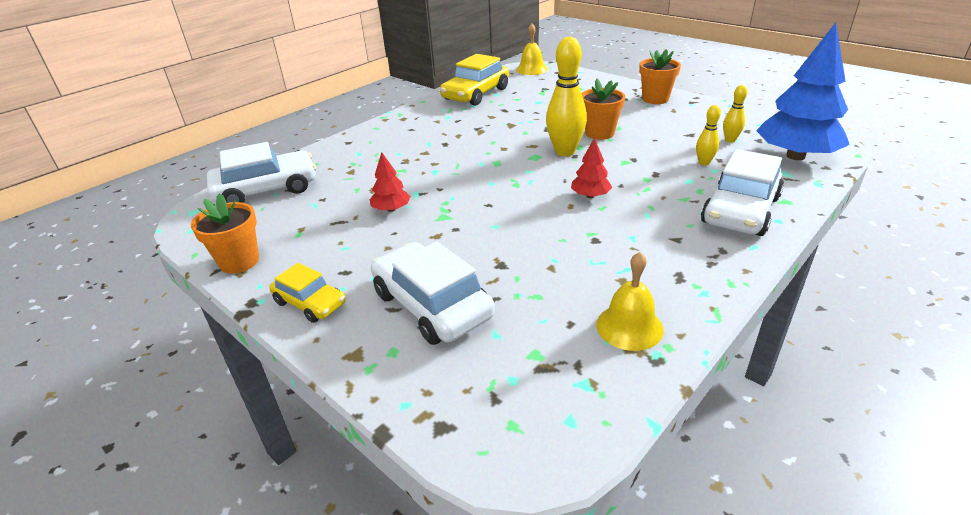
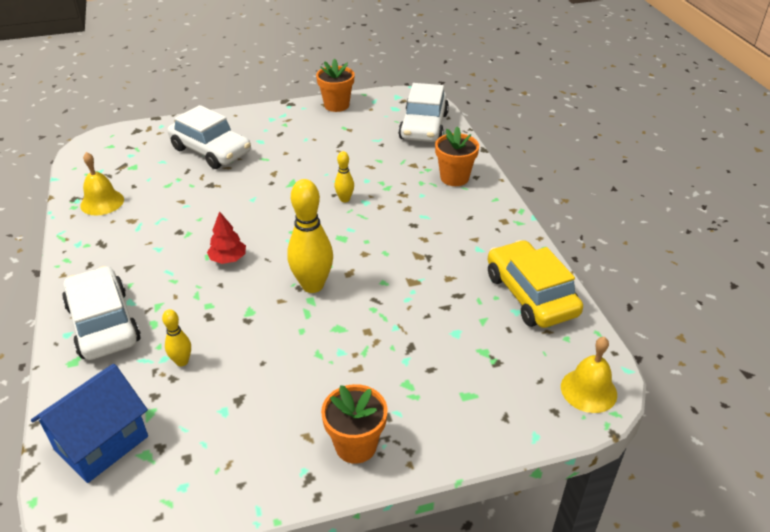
camera: 120 degrees right, 5 degrees up
(310, 303) = (266, 118): yellow car -> none
(391, 209) = (330, 166): red tree -> none
(432, 305) = (211, 151): white car -> white car turned 45 degrees clockwise
(599, 133) = (322, 331): orange flower pot -> orange flower pot (454, 178)
(730, 140) = (189, 421): yellow bowling pin -> yellow bowling pin (345, 199)
(795, 156) = (101, 443): blue tree -> blue house

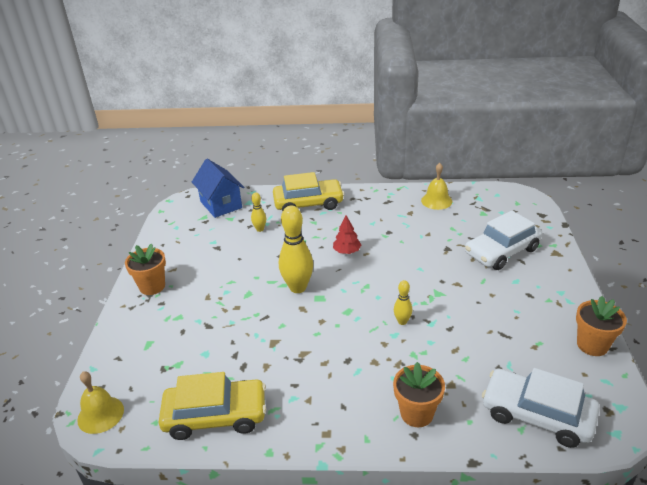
camera: 110 degrees right, 5 degrees down
(103, 323) = (308, 203): white car -> yellow car

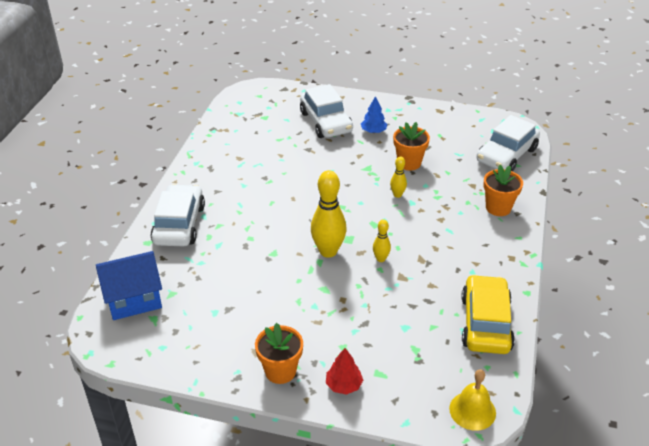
camera: 80 degrees left, 5 degrees up
(260, 229) = (210, 269): yellow bowling pin -> yellow bowling pin (381, 259)
(308, 203) = (179, 224): yellow car -> white car
(347, 251) = (284, 210): red tree -> red tree (343, 385)
(436, 201) = (228, 138): yellow bell -> none
(508, 287) = (373, 131): none -> blue tree
(592, 345) = (447, 114): orange flower pot -> orange flower pot (409, 163)

